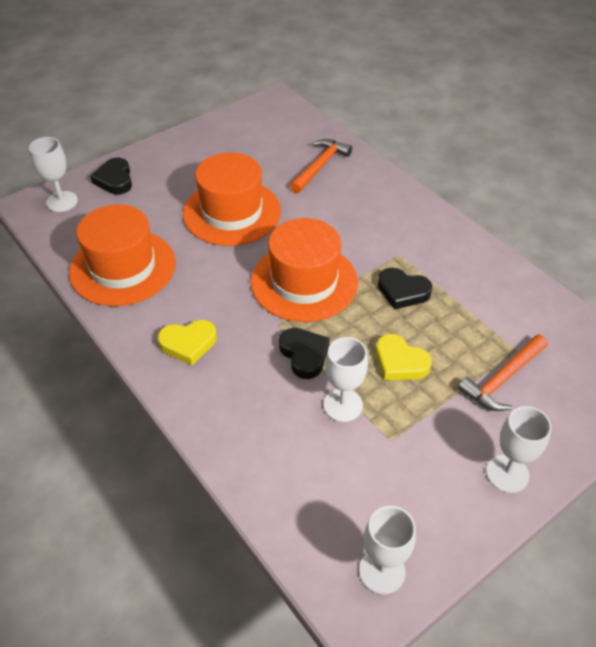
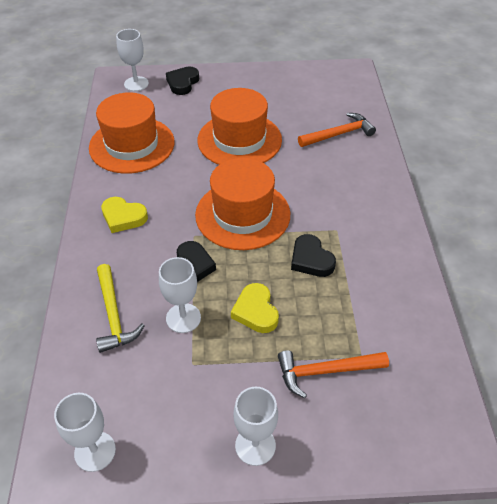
camera: 35 degrees right, 0 degrees up
(274, 441) = (113, 315): none -> yellow hammer

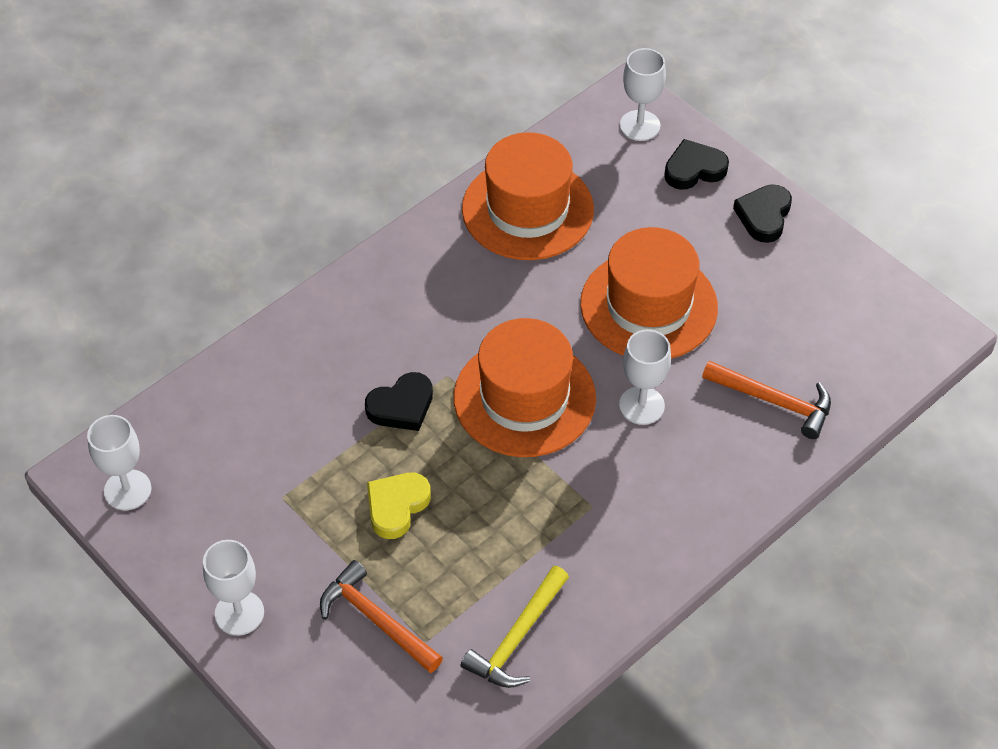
camera: 50 degrees right, 5 degrees up
(113, 315) = (278, 387): yellow hammer -> yellow hammer (517, 638)
(123, 217) = (410, 292): yellow heart -> none
(183, 318) = (329, 449): white goblet -> white goblet (641, 405)
(311, 259) = (519, 510): black heart -> black heart (764, 216)

